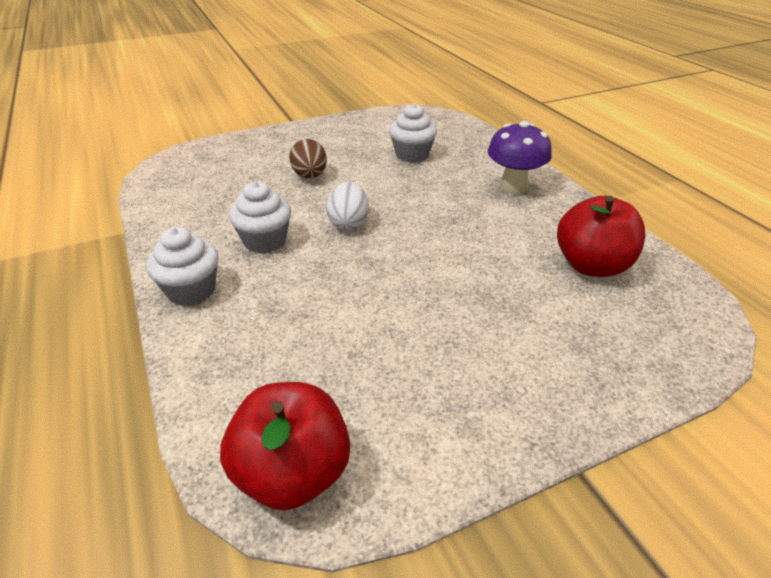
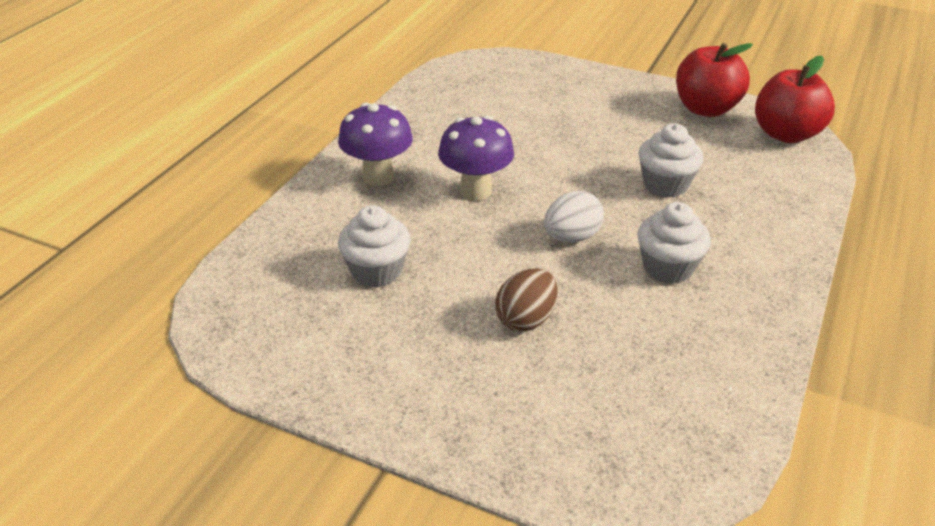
camera: 130 degrees left, 0 degrees up
(191, 290) = (775, 260): white cupcake -> white cupcake (665, 185)
(450, 213) = (475, 191): none -> purple mushroom
(591, 265) = (465, 107): red apple -> red apple (706, 109)

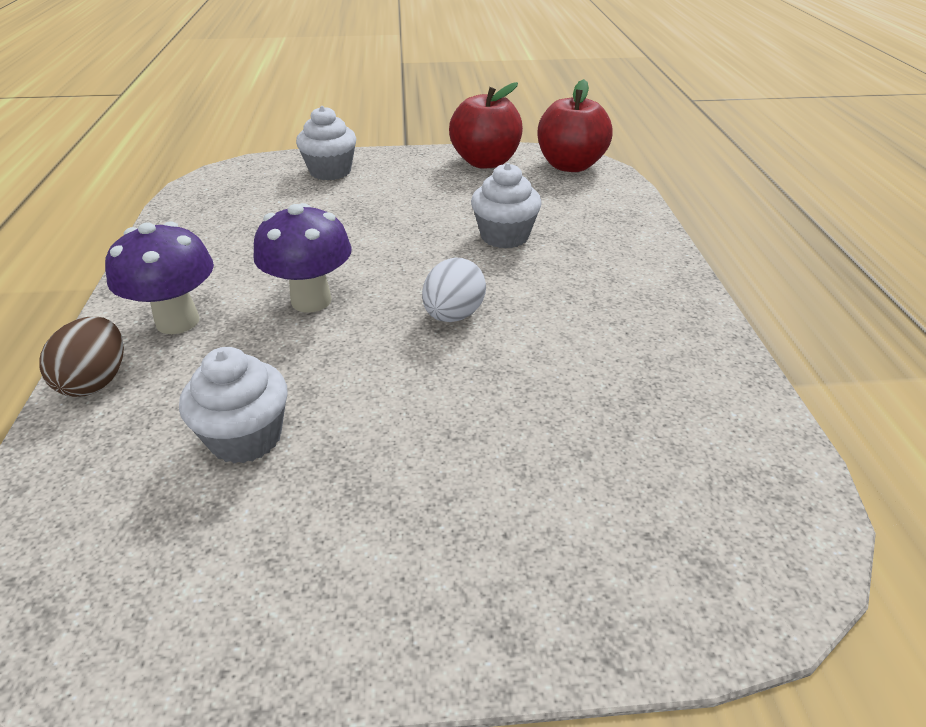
camera: 30 degrees left, 0 degrees up
(526, 319) = (473, 425): brown egg -> brown egg (96, 381)
(668, 268) = (572, 313): white cupcake -> white cupcake (330, 171)

